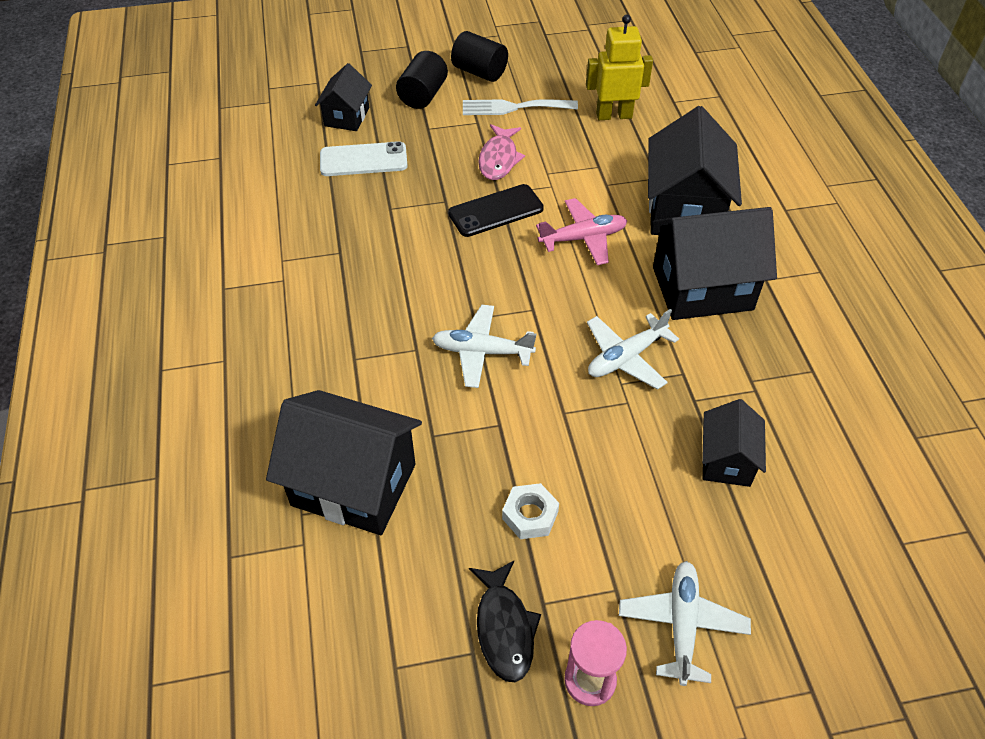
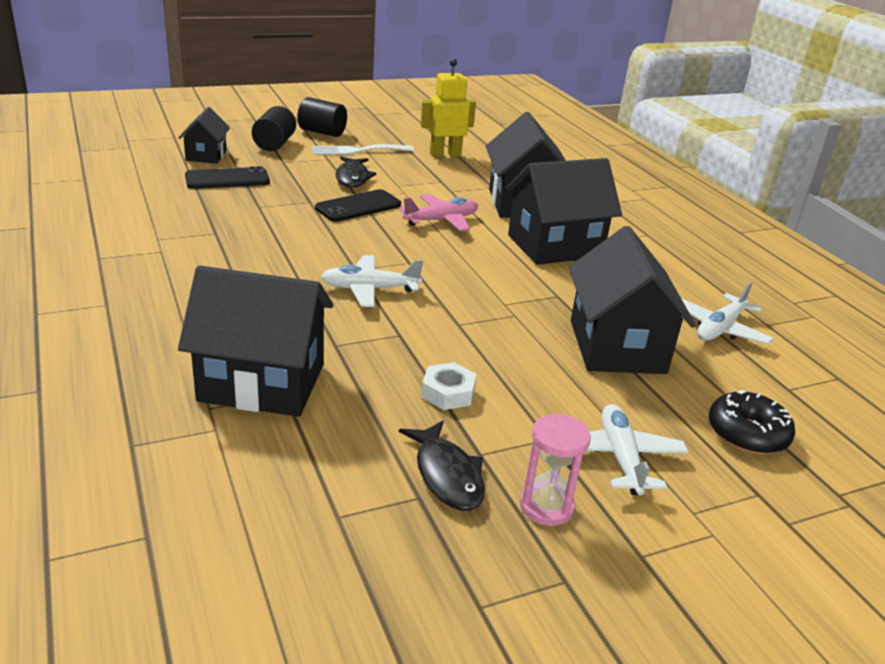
camera: 15 degrees left, 20 degrees down
(363, 160) = (227, 179): white phone -> black phone
(499, 159) = (353, 178): pink fish -> black fish
(626, 357) = (504, 288): white plane -> white plane (720, 328)
(726, 460) = (617, 346): black house -> black house, size x1.80
(829, 606) = (747, 434): none -> black donut

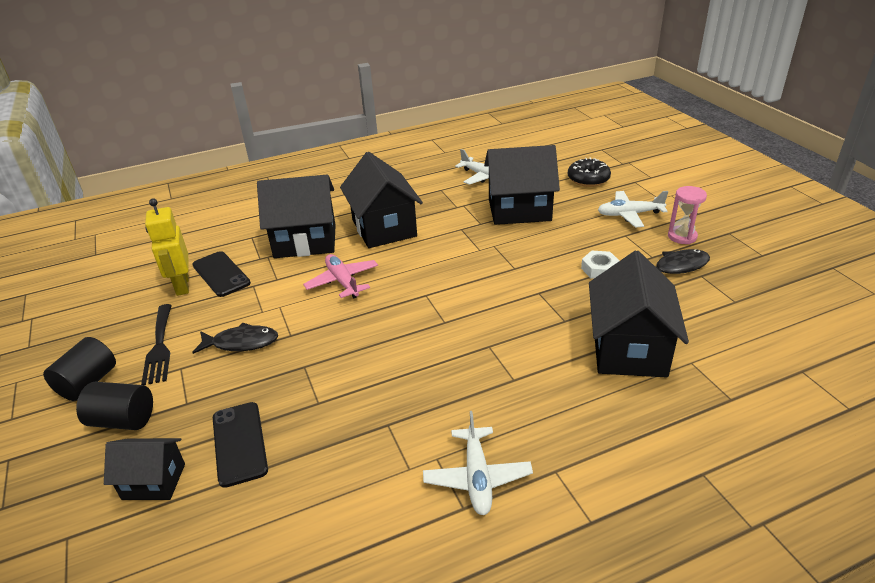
camera: 85 degrees left, 5 degrees up
(357, 151) = (159, 347): white fork -> black fork
(358, 206) = (315, 332): black phone -> black phone (221, 274)
(369, 289) = (477, 311): white plane -> white plane (477, 477)

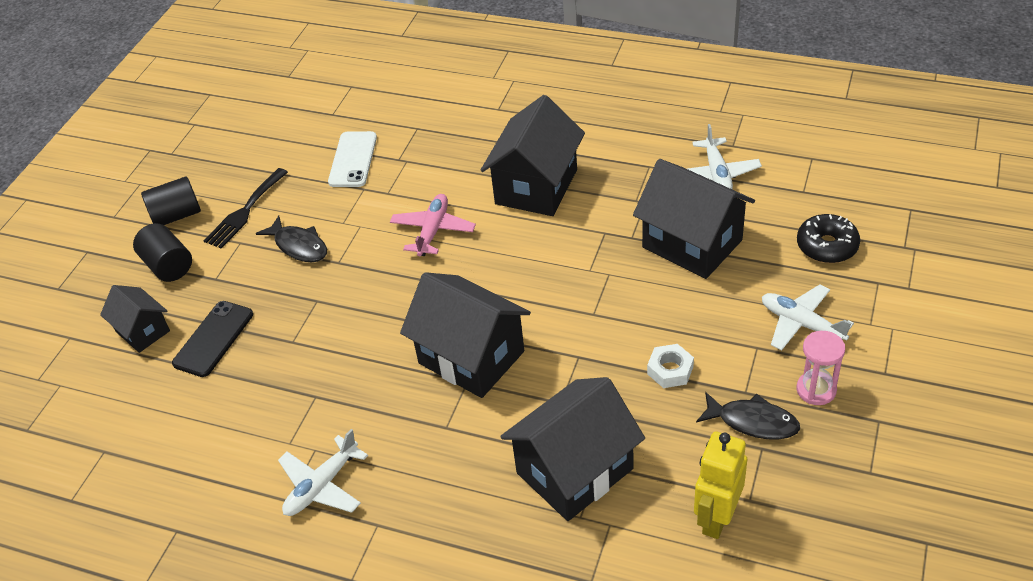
camera: 45 degrees right, 10 degrees up
(182, 286) = (314, 154): yellow robot -> yellow robot (716, 518)
(221, 274) = (353, 159): black phone -> white phone
(305, 241) = (453, 161): black house -> black house (471, 357)

